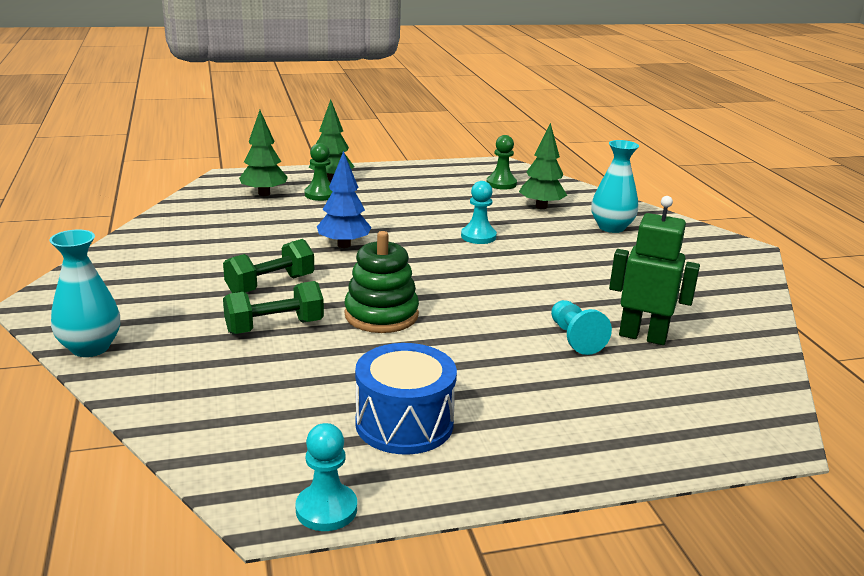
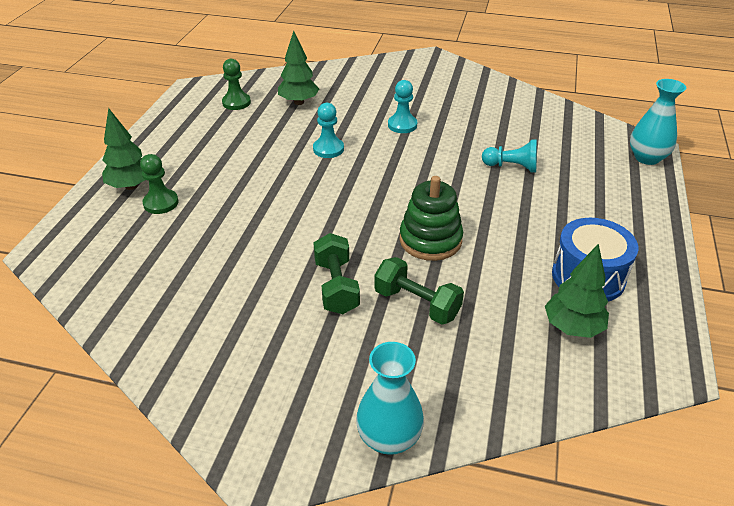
camera: 60 degrees left, 15 degrees up
(264, 194) = (121, 238): green tree -> green tree (572, 327)
(274, 327) = (417, 304): green dumbbell -> green dumbbell turned 60 degrees counterclockwise
(326, 509) = (677, 342): turquoise pawn -> turquoise pawn (402, 125)
(344, 245) = (288, 222): blue tree -> none
(611, 227) = (360, 89): turquoise vase -> turquoise vase (647, 158)
(642, 336) = (522, 141): green robot -> none

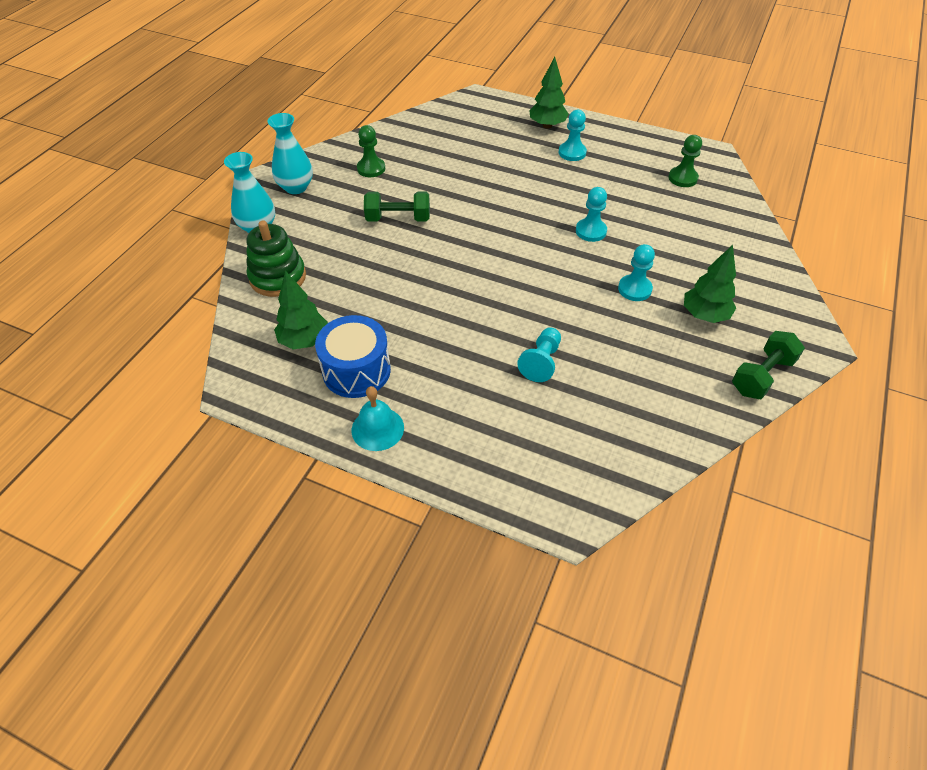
camera: 100 degrees right, 10 degrees up
(161, 203) = (522, 139): green pawn -> green pawn (371, 168)
(191, 166) = (572, 153): none -> turquoise pawn
(299, 102) = (685, 218): green tree -> green tree (704, 315)
(417, 304) = (364, 257): green dumbbell -> green dumbbell (761, 376)
(430, 240) = (437, 277): green stacking toy -> green stacking toy (278, 277)
(644, 250) = (377, 428): none -> turquoise bell
(647, 158) = (542, 504): turquoise vase -> turquoise vase (296, 187)

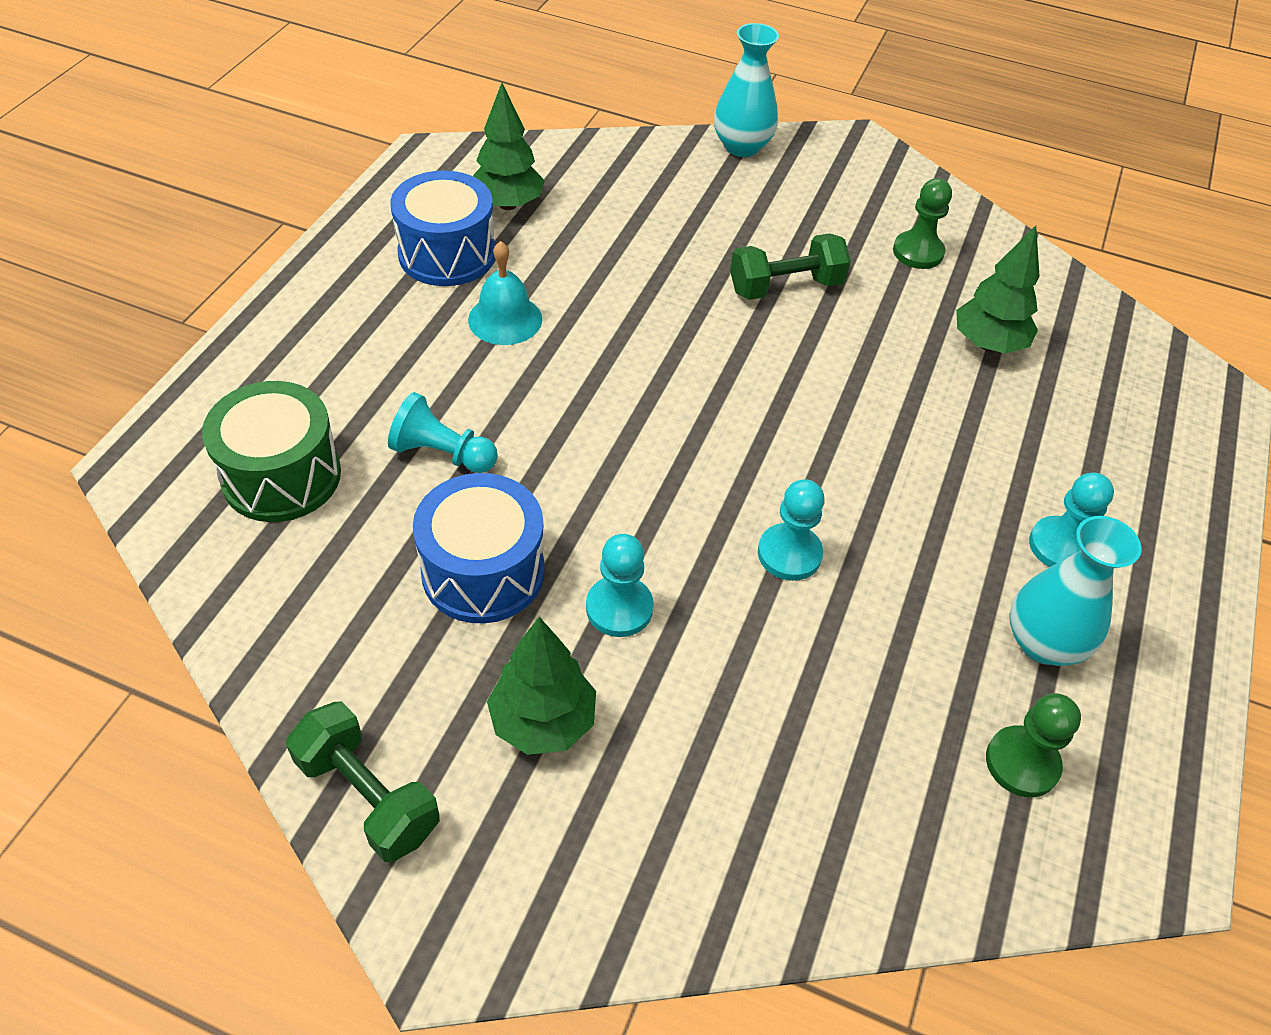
camera: 85 degrees right, 0 degrees up
(278, 277) = (635, 172): green stacking toy -> none
(296, 187) = (846, 175): turquoise vase -> turquoise vase (1043, 643)
(377, 428) = (341, 277): turquoise bell -> turquoise bell (505, 319)
(398, 219) = (785, 287): green dumbbell -> green dumbbell turned 75 degrees clockwise
(547, 125) = (1153, 509): green tree -> green tree (988, 344)
(568, 438) = (282, 476): none -> green drum
(622, 340) = (483, 571): none -> blue drum

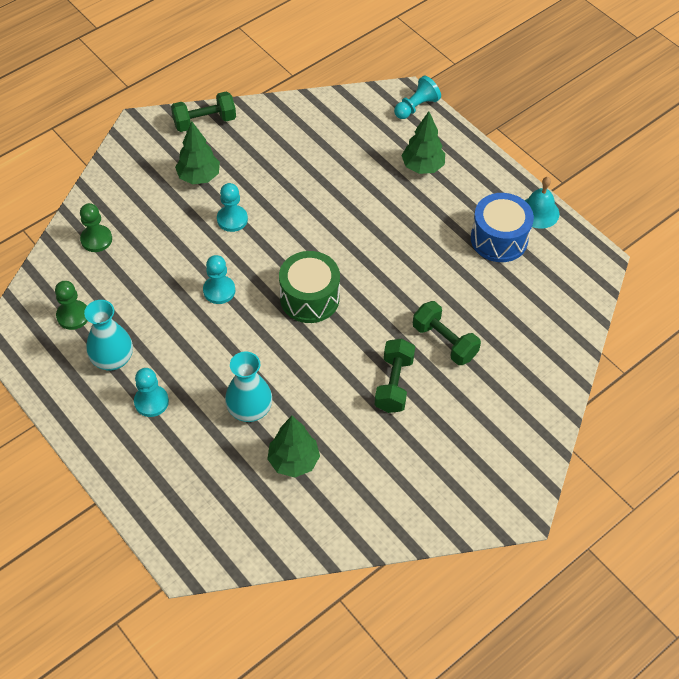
camera: 120 degrees right, 5 degrees up
(282, 476) = (371, 136): green drum -> green drum (309, 298)
(442, 453) = (353, 191): turquoise pawn -> turquoise pawn (416, 107)
(483, 571) = (279, 183): blue drum -> none
(505, 319) = (433, 245): turquoise bell -> turquoise bell (538, 212)
(508, 204) = (532, 281): green tree -> green tree (422, 167)
(677, 259) = (444, 342): none -> green dumbbell
(742, 146) = (543, 432): turquoise vase -> turquoise vase (249, 410)
(918, 252) = (389, 474): green pawn -> green pawn (96, 239)

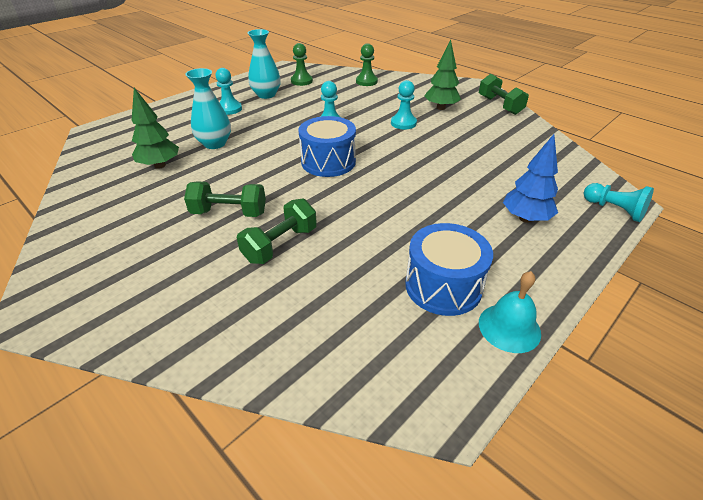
camera: 85 degrees right, 15 degrees down
(309, 298) = (328, 162): green drum -> blue drum
(422, 167) = (525, 218): green tree -> blue tree

